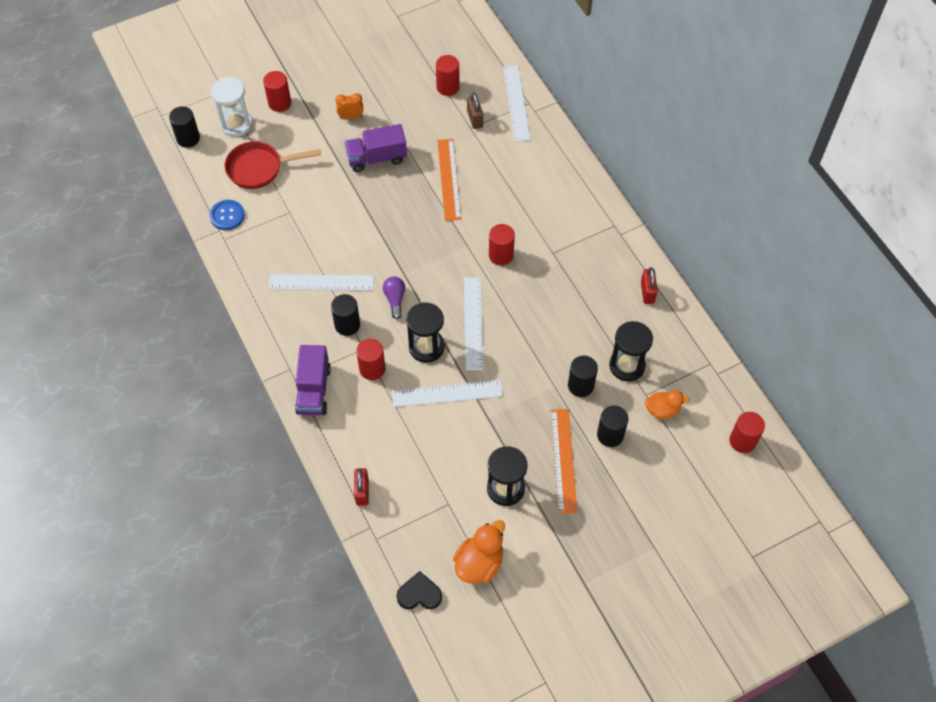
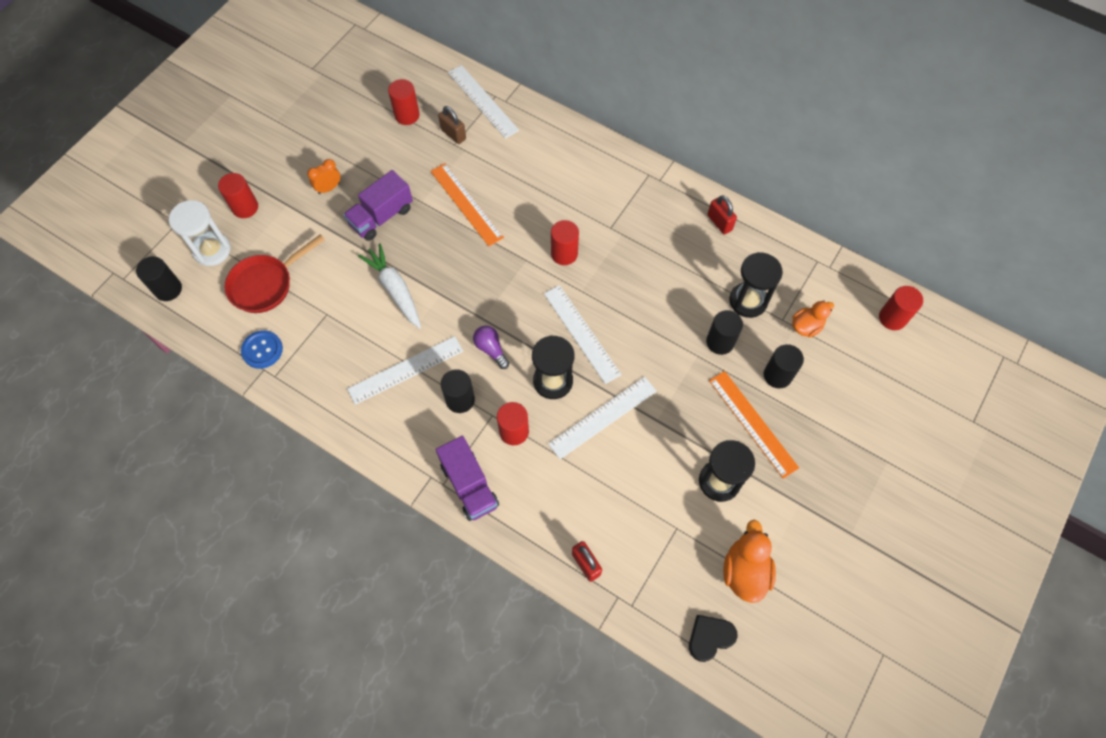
camera: 30 degrees left, 5 degrees up
(351, 218) = (395, 289): none -> white carrot

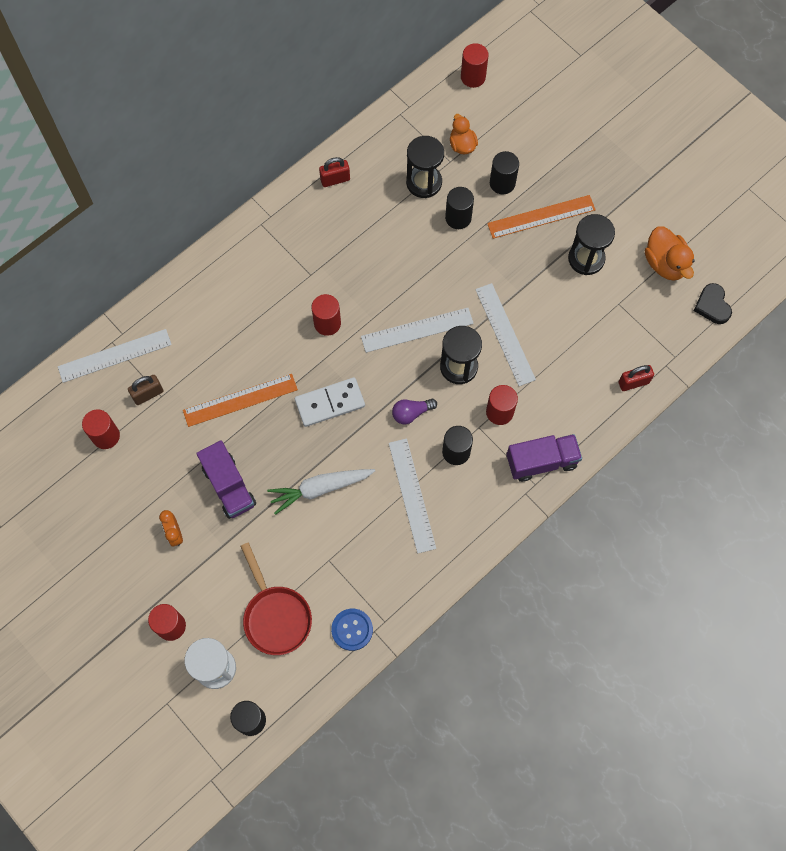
camera: 75 degrees left, 5 degrees up
(483, 276) = (330, 403): none -> white domino
(744, 571) = (665, 263): orange duck -> orange duck turned 135 degrees counterclockwise

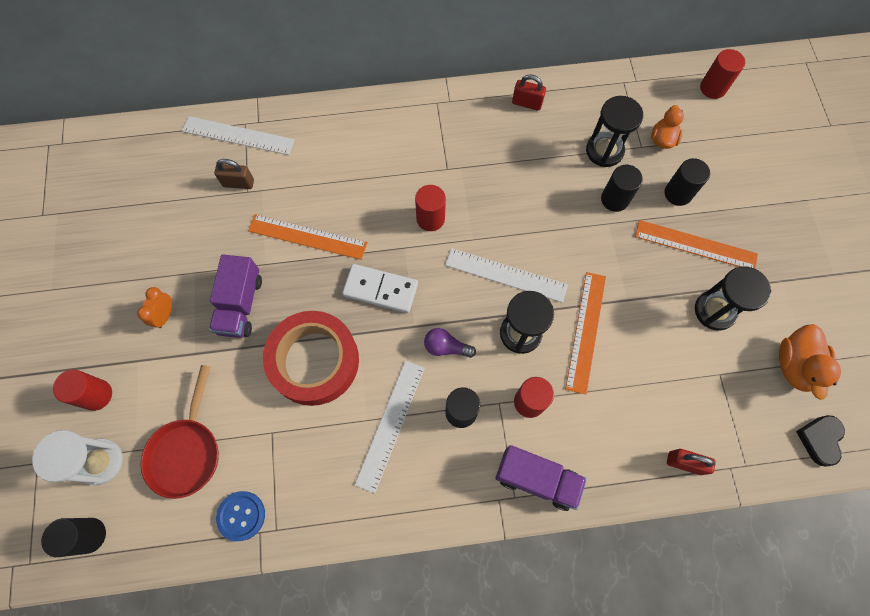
camera: 35 degrees right, 0 degrees up
(106, 436) = (179, 195): red cylinder -> none
(320, 489) = (314, 361): white carrot -> red tape
(504, 334) = (585, 331): white ruler -> orange ruler

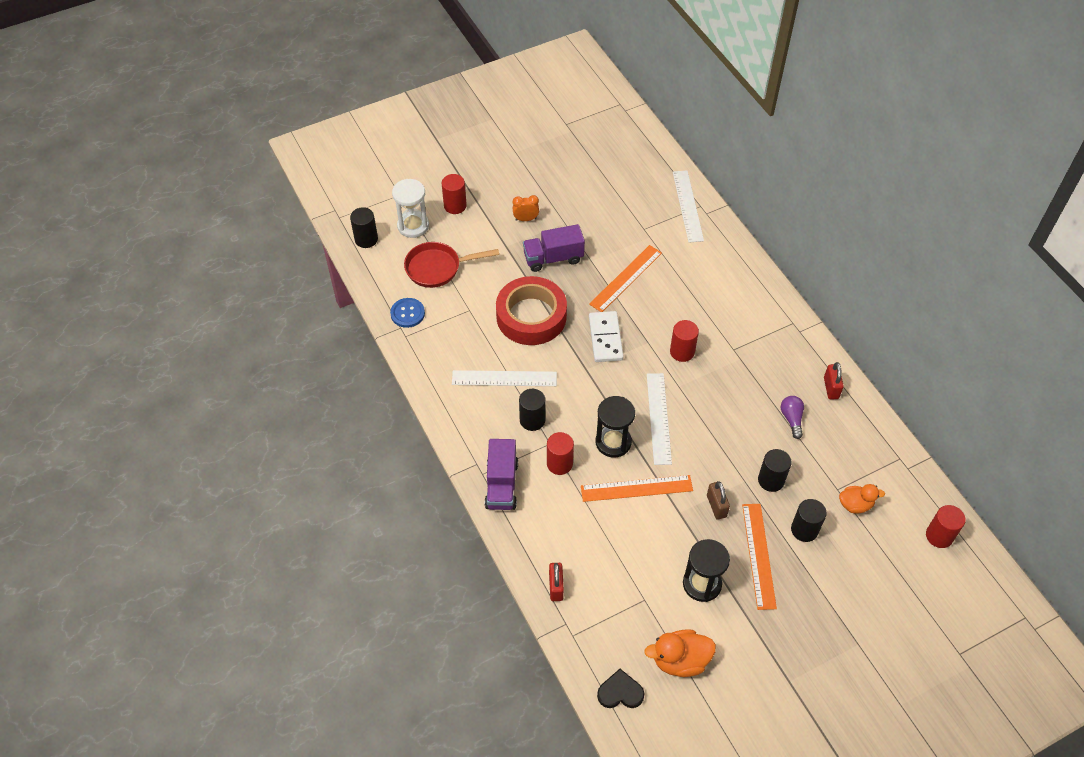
camera: 70 degrees right, 15 degrees down
(238, 183) = (648, 221): brown padlock -> brown padlock (716, 506)
(307, 236) = (626, 278): orange ruler -> orange ruler turned 45 degrees clockwise
(446, 347) = (579, 395): purple light bulb -> purple light bulb (791, 419)
(604, 151) = (816, 460): black hourglass -> none

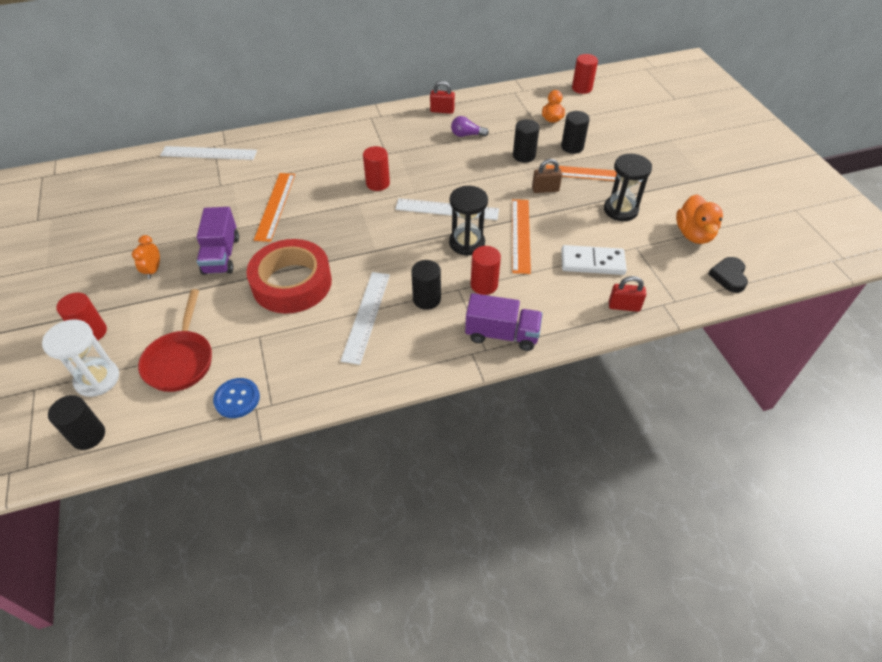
camera: 80 degrees left, 5 degrees down
(605, 338) = (343, 231): white domino -> white domino (592, 262)
(626, 278) = (275, 206): orange ruler -> orange ruler turned 45 degrees clockwise

